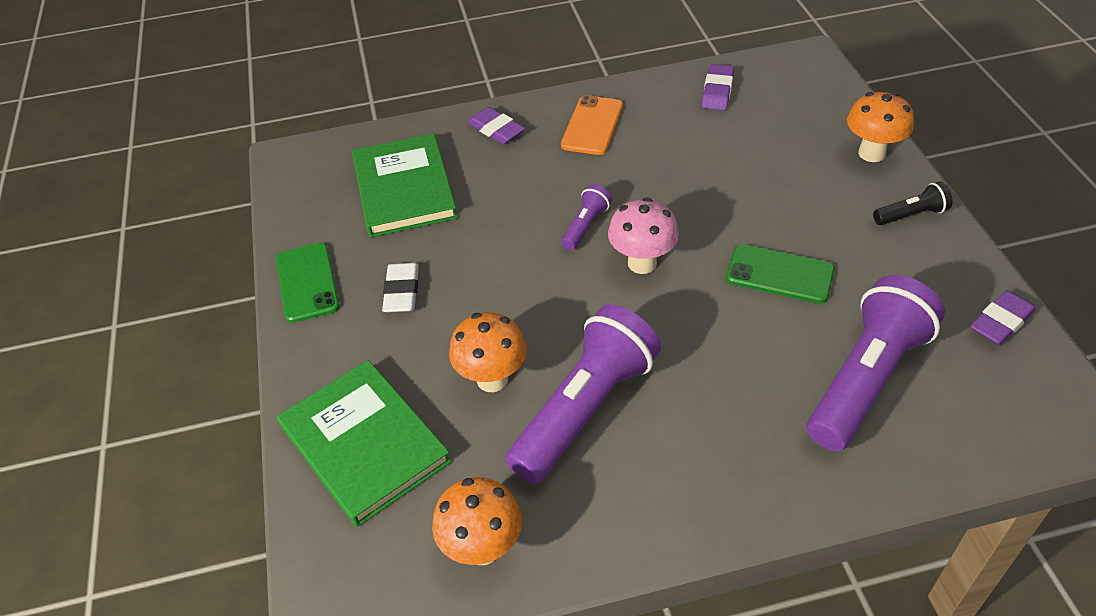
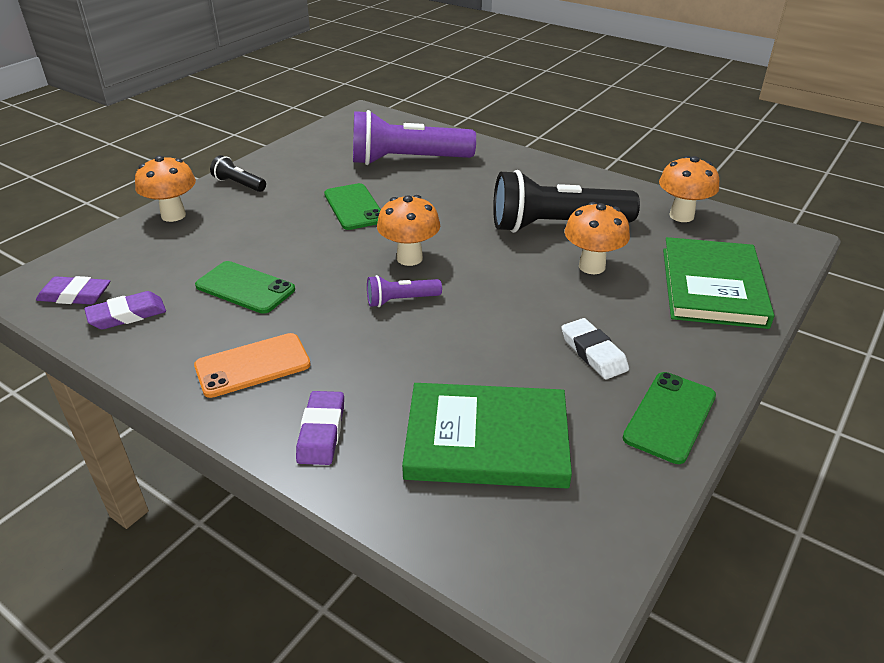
camera: 135 degrees left, 10 degrees down
(401, 291) = (593, 353): white eraser -> white eraser turned 75 degrees counterclockwise
(404, 189) = (487, 440): green book -> green book turned 60 degrees clockwise
(585, 408) = (556, 226): purple flashlight -> black flashlight
(642, 263) = (409, 258): pink mushroom -> orange mushroom
(696, 154) = (245, 288): none -> green phone
(1000, 322) = (314, 141): purple eraser -> purple eraser (75, 295)

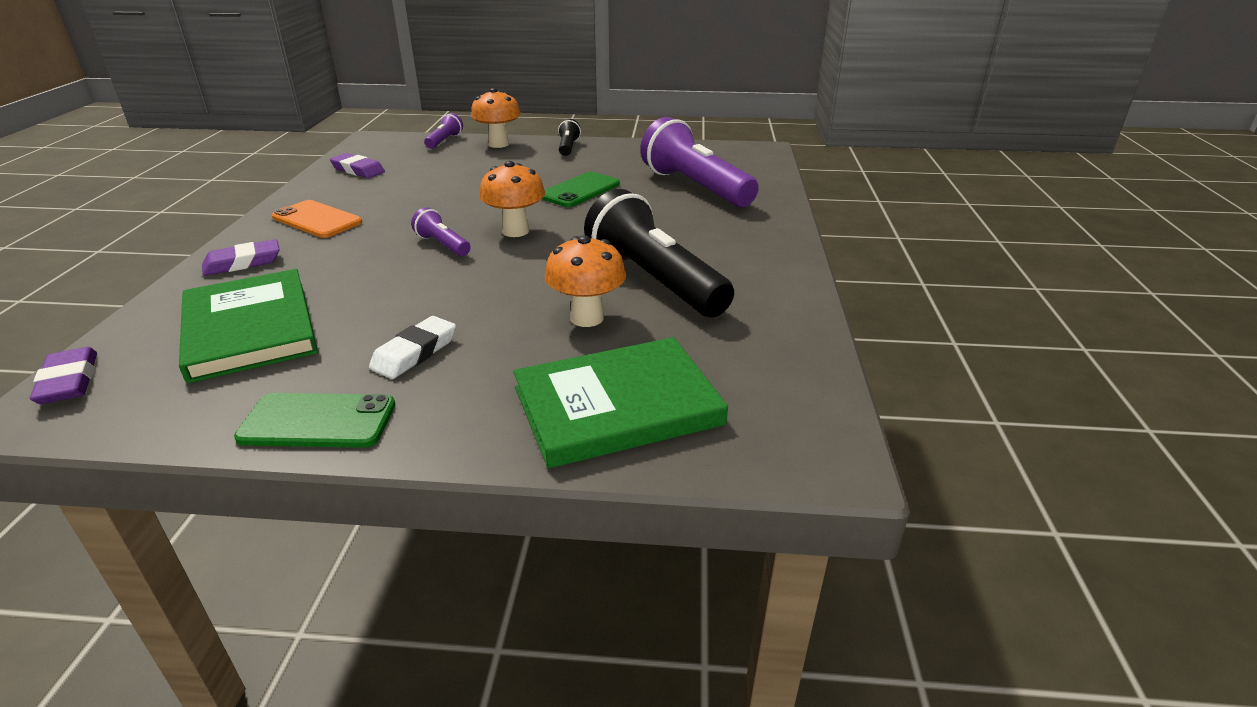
camera: 60 degrees right, 5 degrees down
(75, 295) = (372, 152): purple eraser -> purple eraser (69, 381)
(112, 242) = (444, 141): none -> purple flashlight
(245, 288) = (418, 190): green phone -> none
(681, 216) = (778, 352): orange mushroom -> none

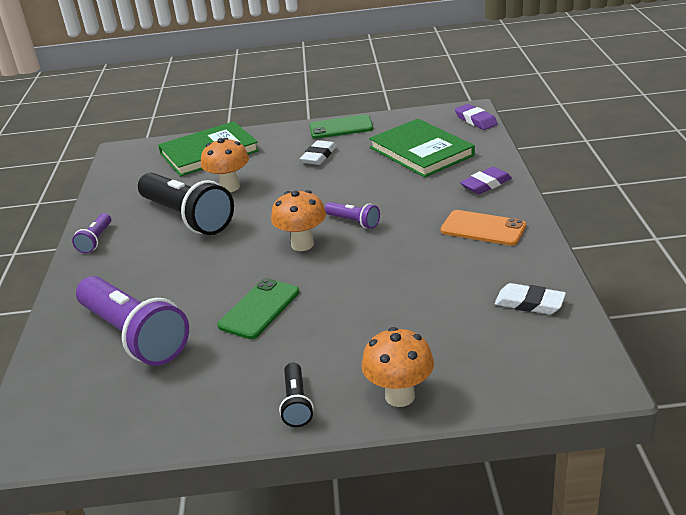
camera: 175 degrees right, 0 degrees up
(358, 170) = (529, 303): purple eraser -> white eraser
(444, 141) = (484, 392): purple flashlight -> purple flashlight (96, 240)

